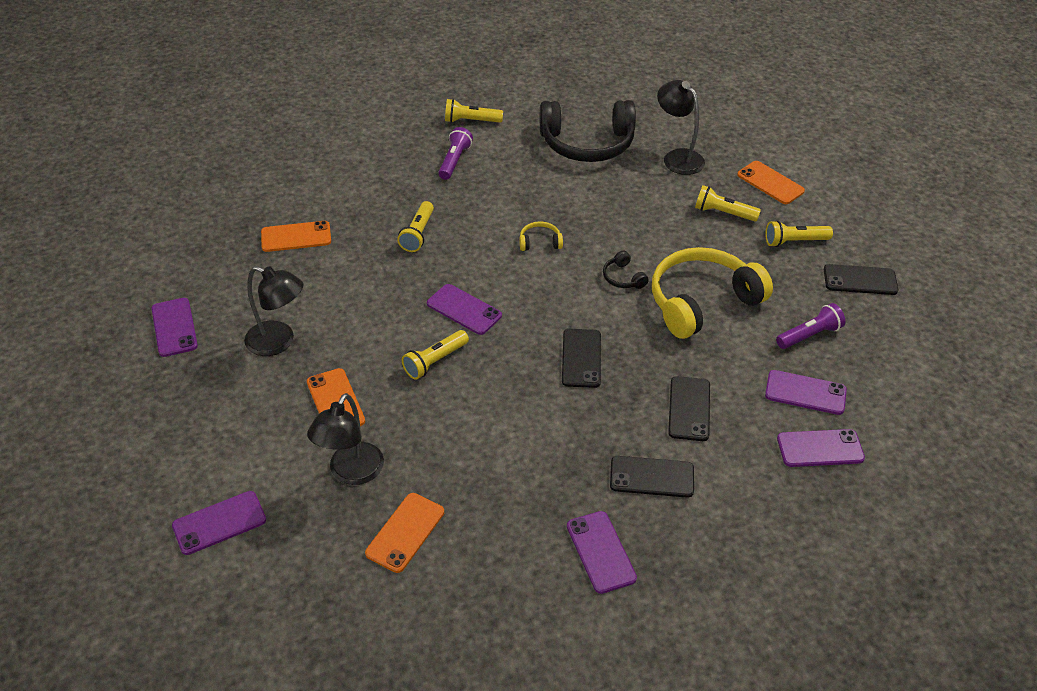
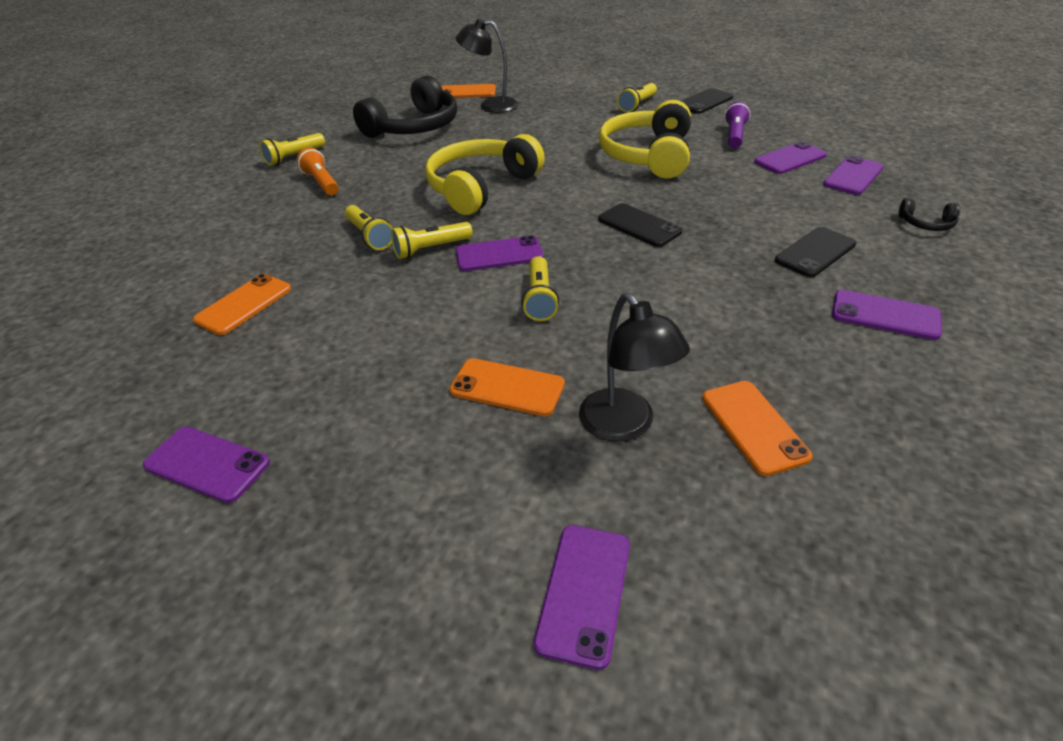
camera: 45 degrees left, 5 degrees down
(279, 342) = (364, 387): black lamp -> none
(454, 161) = (321, 182): purple flashlight -> orange flashlight
(540, 242) = (481, 187): yellow headphones -> yellow headphones, size x2.46
(623, 277) = (576, 172): black headphones -> black headphones (926, 224)
(689, 409) = (755, 205): black phone -> none
(723, 213) = (571, 114): yellow flashlight -> yellow flashlight (430, 249)
(770, 183) = (570, 90): orange phone -> orange phone (467, 92)

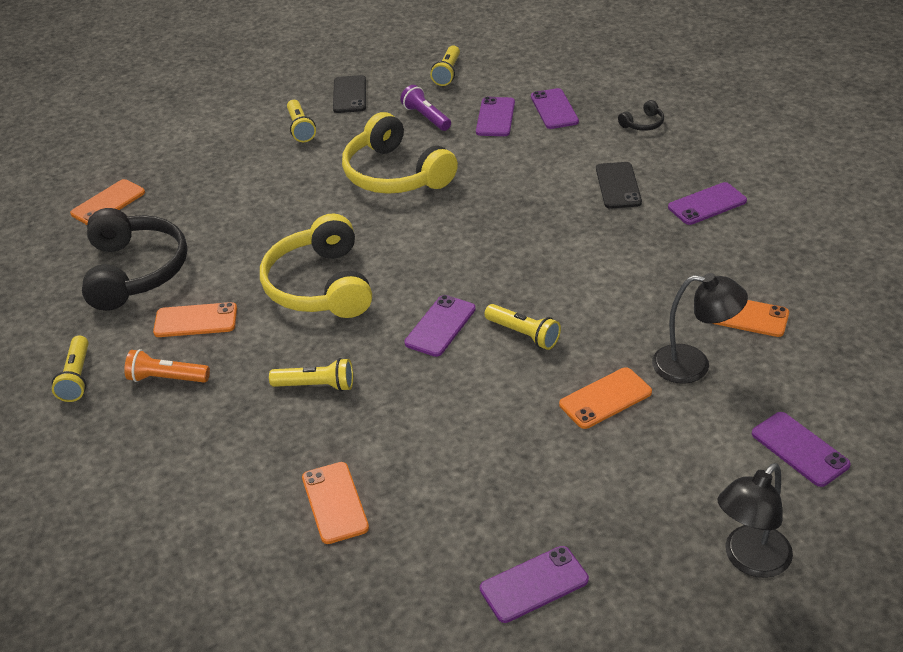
camera: 50 degrees left, 0 degrees up
(389, 165) = (195, 320): none -> orange phone
(430, 249) = (384, 359): yellow flashlight -> yellow flashlight (447, 73)
(490, 106) = (165, 204): black lamp -> black lamp (749, 560)
(639, 225) = (490, 238): black phone -> none

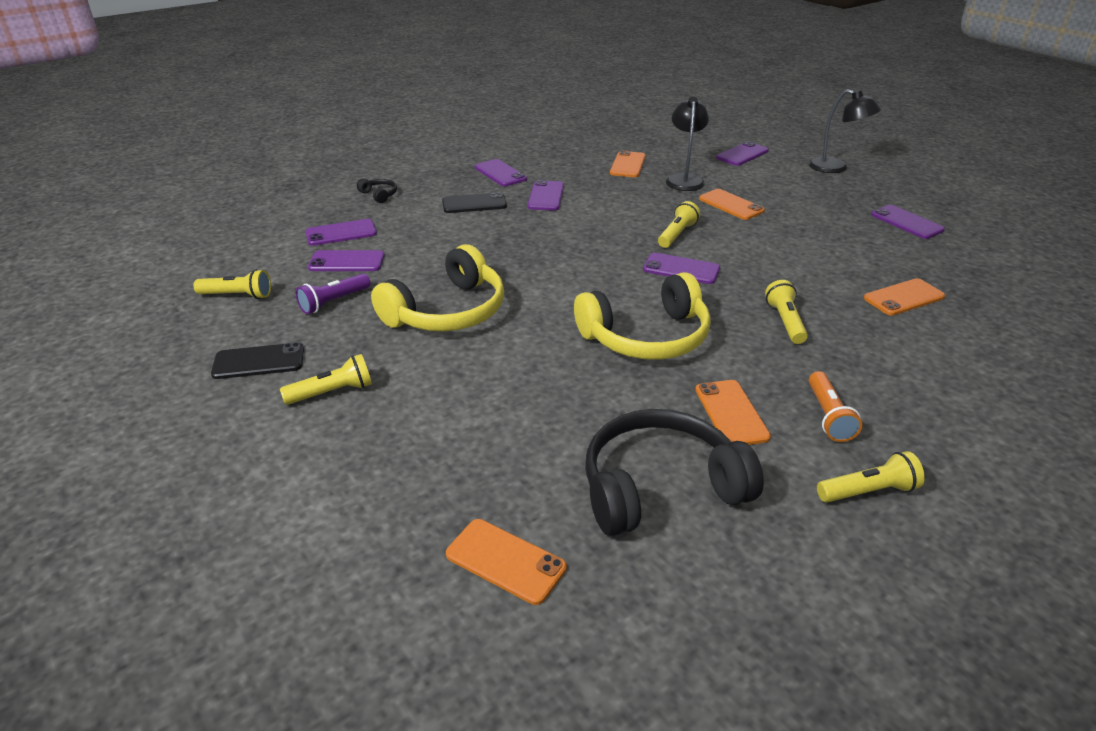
camera: 100 degrees left, 5 degrees down
(638, 238) = (546, 196): none -> purple phone

